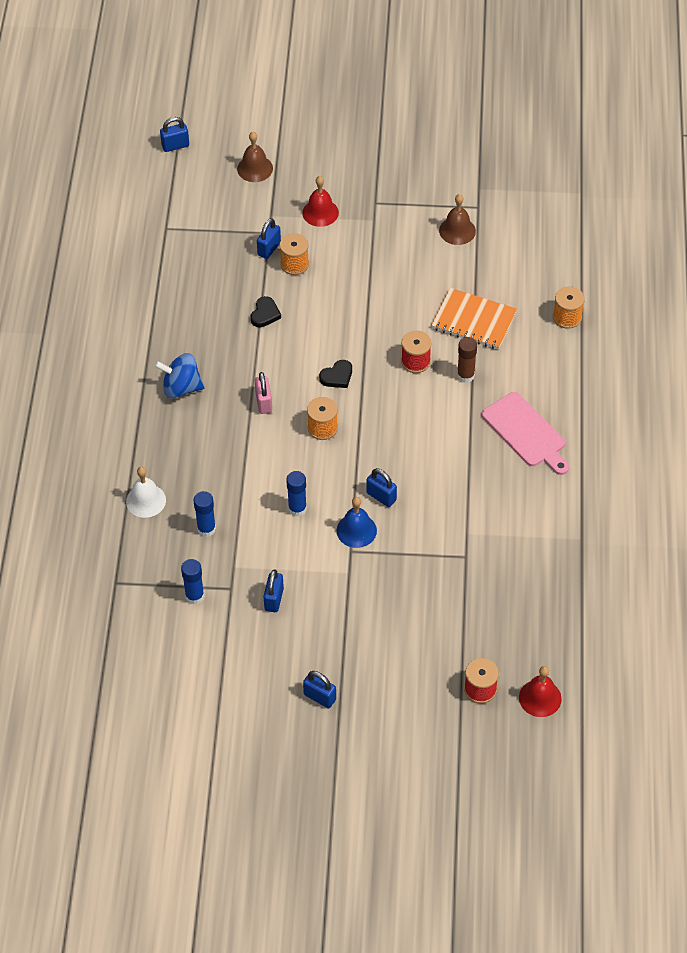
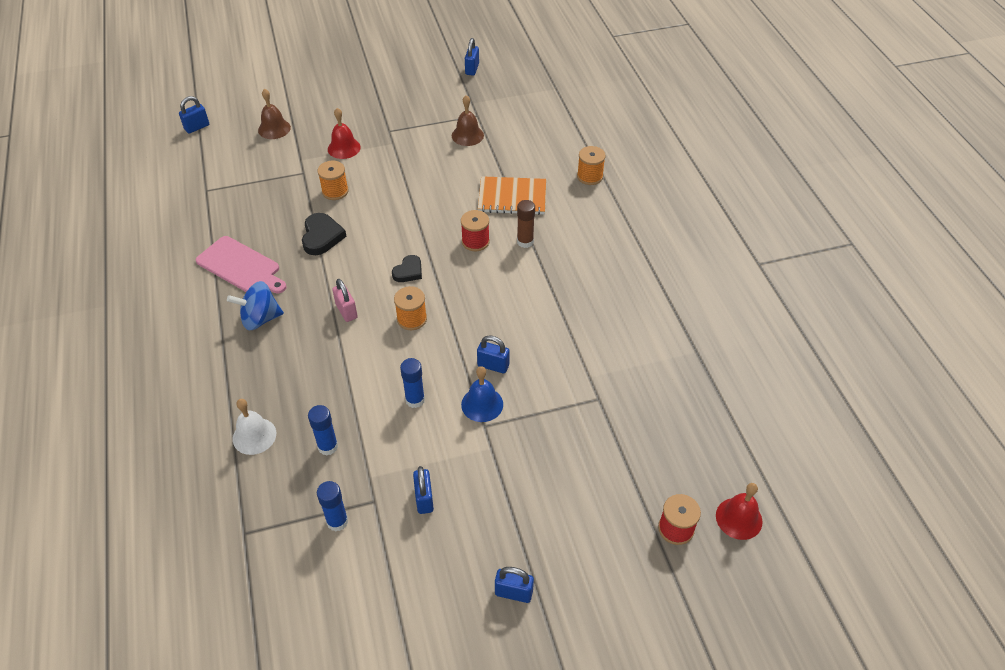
camera: 20 degrees left, 5 degrees down
(265, 314) = (322, 236): black heart -> black heart, size x1.51
(269, 249) = (307, 185): blue padlock -> blue padlock (472, 69)
(526, 432) = (600, 274): pink cutting board -> pink cutting board (241, 266)

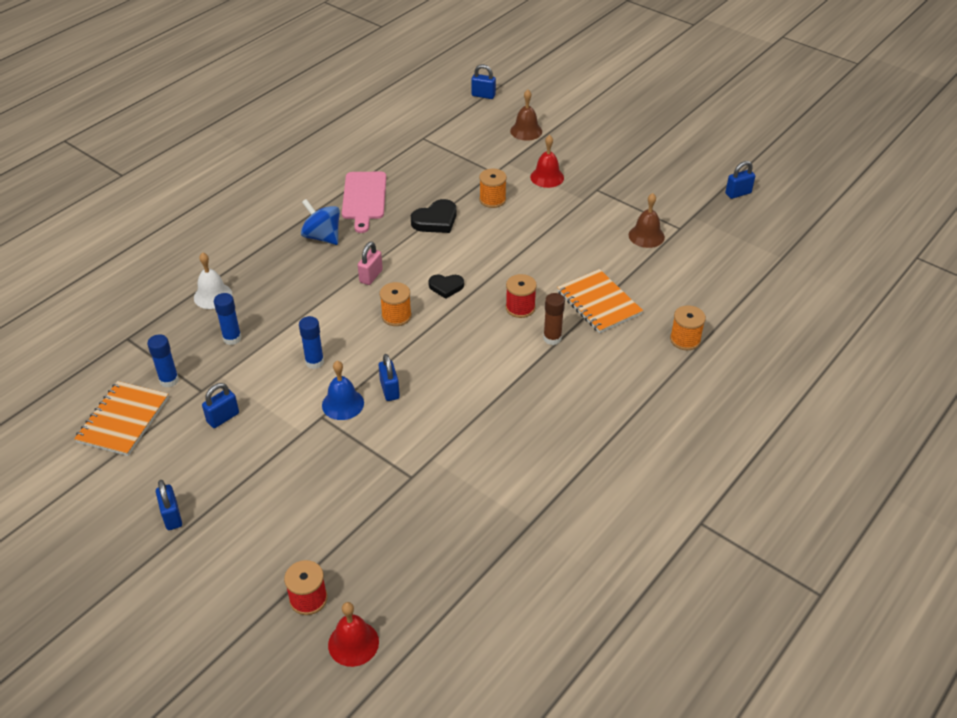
camera: 55 degrees right, 5 degrees down
(357, 583) = (123, 420): none -> orange notebook

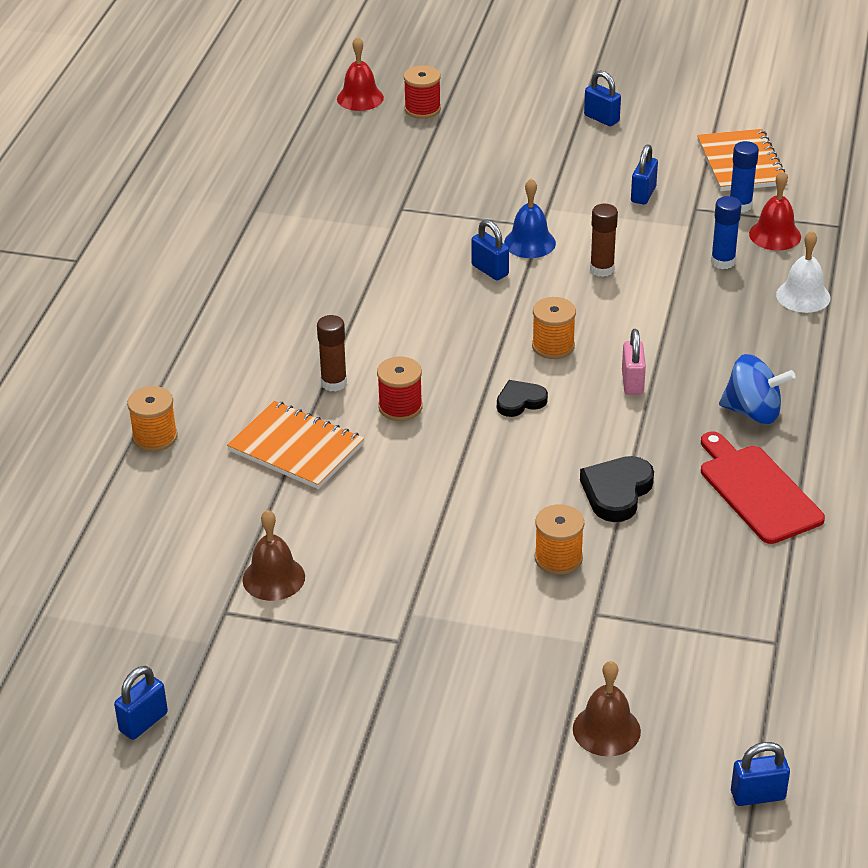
camera: 155 degrees right, 5 degrees down
(314, 362) = (602, 269): blue glue stick -> brown glue stick
(364, 198) = (757, 491): pink cutting board -> red cutting board
(547, 177) = (499, 635): red bell -> red bell (775, 235)

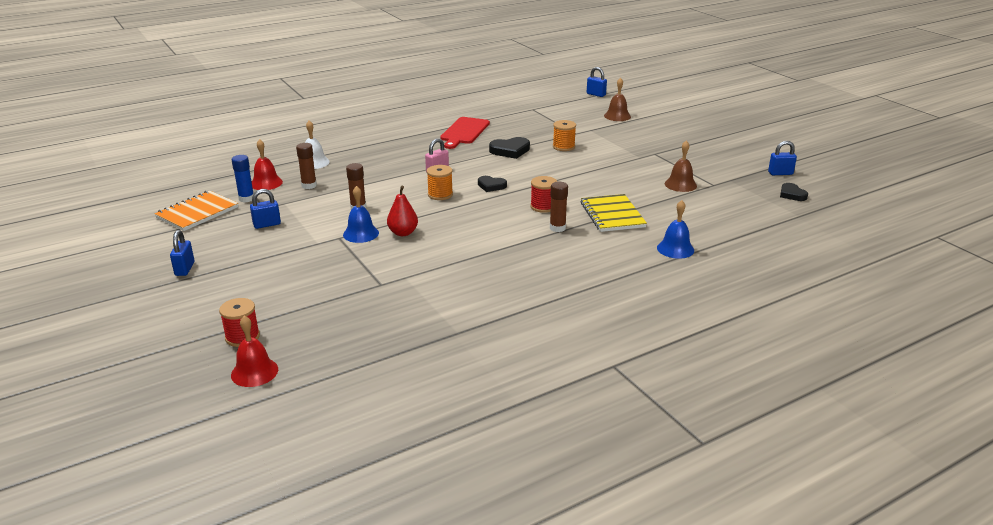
camera: 135 degrees left, 10 degrees down
(84, 666) = (792, 194): none -> black heart
(155, 437) = (675, 249): orange spool -> blue bell
(296, 448) = (612, 215): orange notebook -> yellow notebook
(490, 270) = (403, 233): blue padlock -> red pear
(723, 262) = (309, 185): blue glue stick -> brown glue stick
(753, 412) = (417, 146): blue spinning top -> none

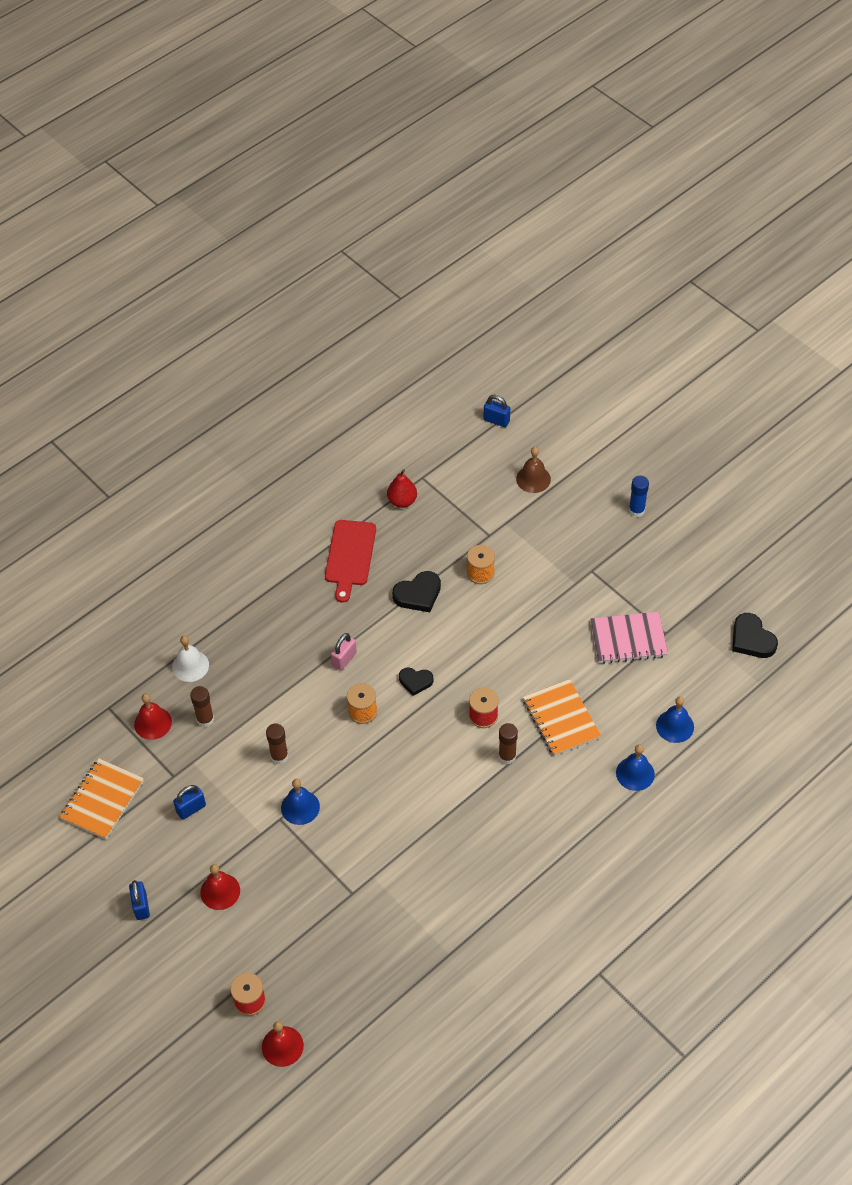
camera: 10 degrees left, 25 degrees up
(246, 199) = (145, 761): blue glue stick -> blue glue stick (636, 510)
(260, 269) = (220, 891): none -> red bell
(403, 233) = (345, 797): red pear -> red pear (402, 501)
(612, 215) = (561, 719): yellow notebook -> orange notebook
(680, 184) = (628, 639): brown bell -> pink notebook
(717, 228) = (675, 726): none -> blue bell
(780, 173) = (738, 593): blue padlock -> none
(792, 194) = (752, 639): black heart -> black heart, size x1.51

